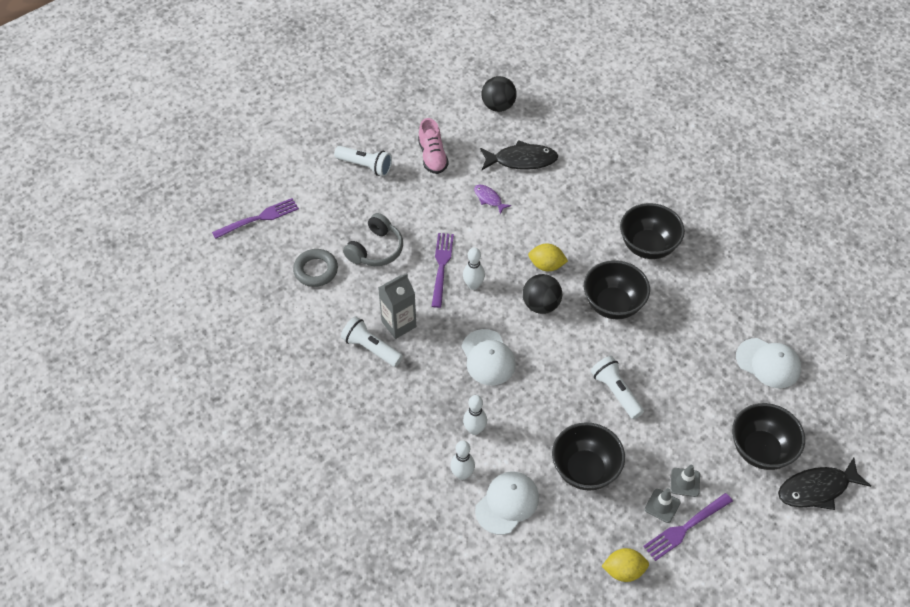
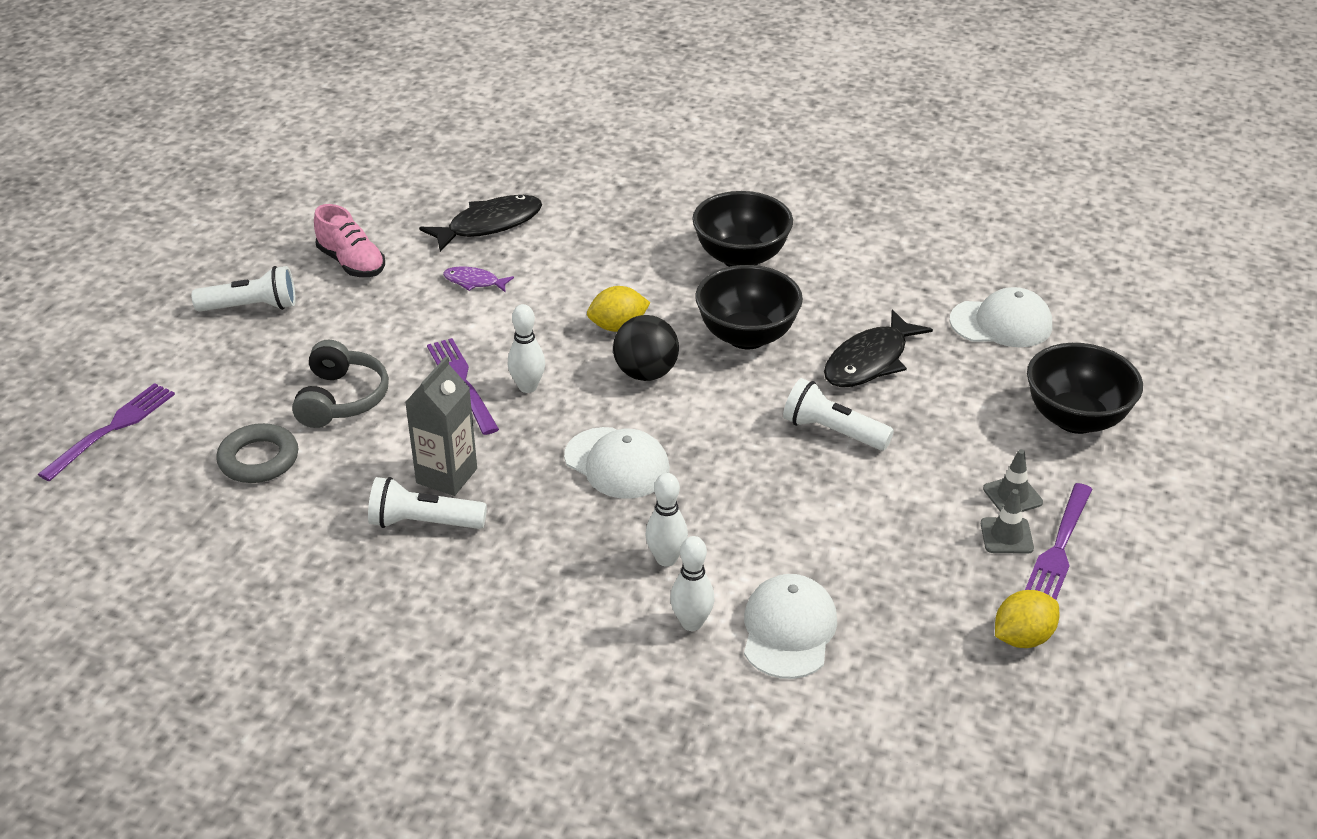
camera: 30 degrees left, 15 degrees down
(498, 106) = (409, 178): black ball -> none
(585, 470) = (866, 539): black bowl -> none
(817, 489) = (1180, 432): black fish -> black fish (870, 361)

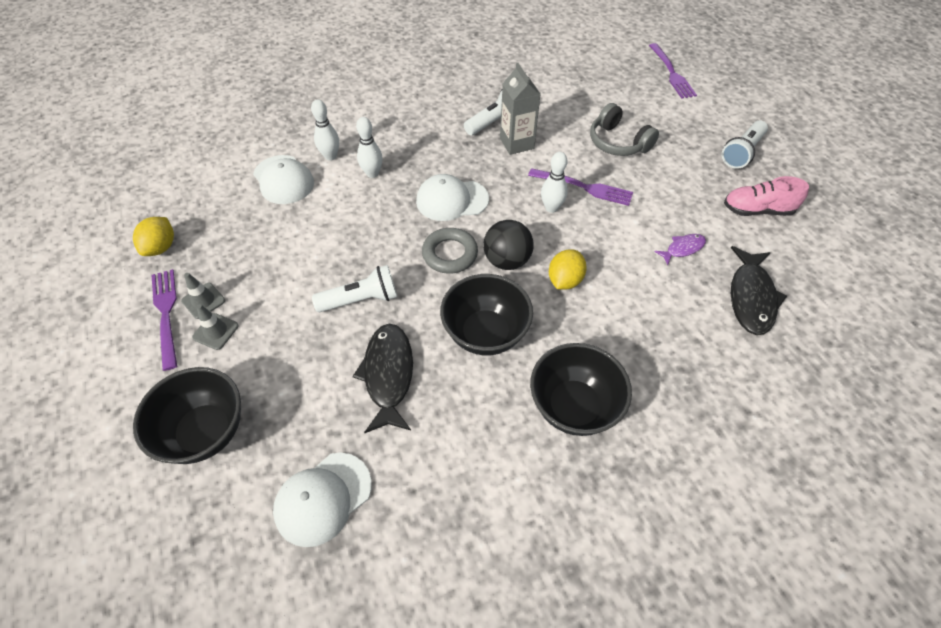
camera: 135 degrees right, 15 degrees up
(259, 459) = (599, 99): grey ring -> grey ring (450, 254)

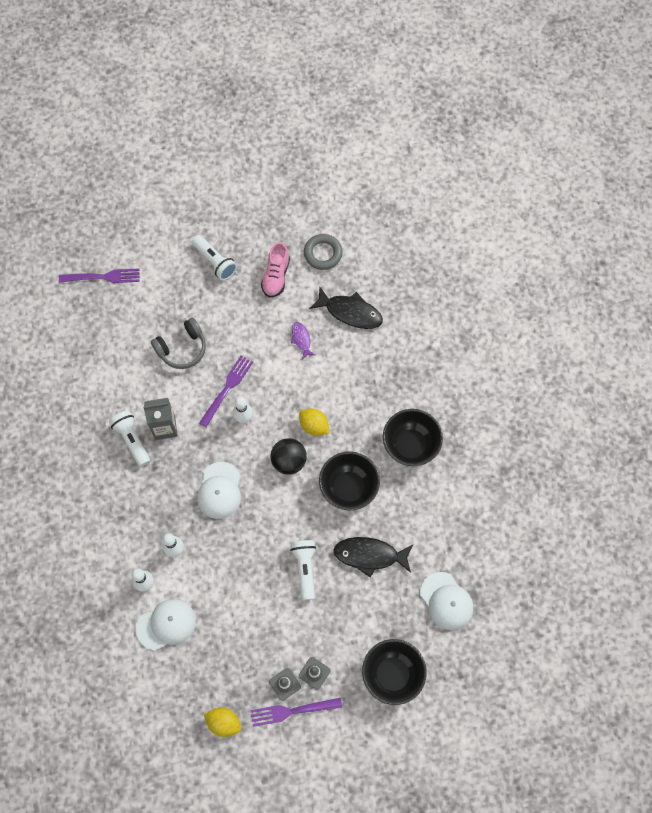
camera: 80 degrees left, 15 degrees up
(450, 254) = (274, 500): grey ring -> grey ring (323, 253)

